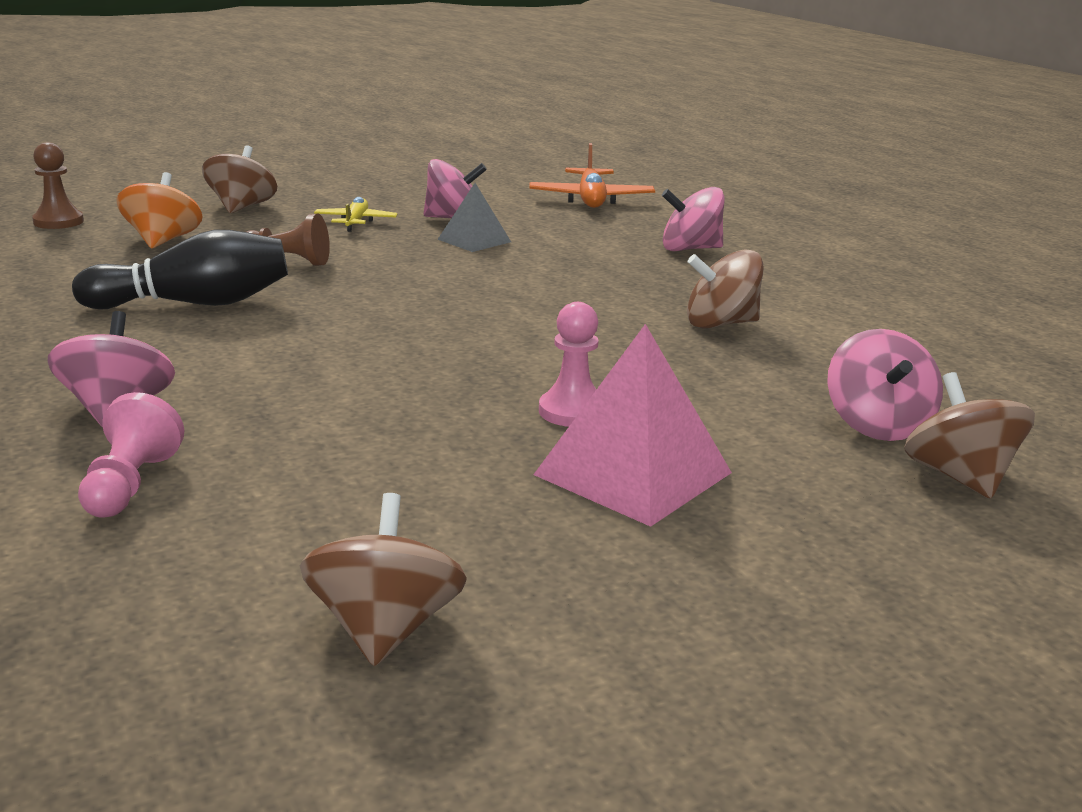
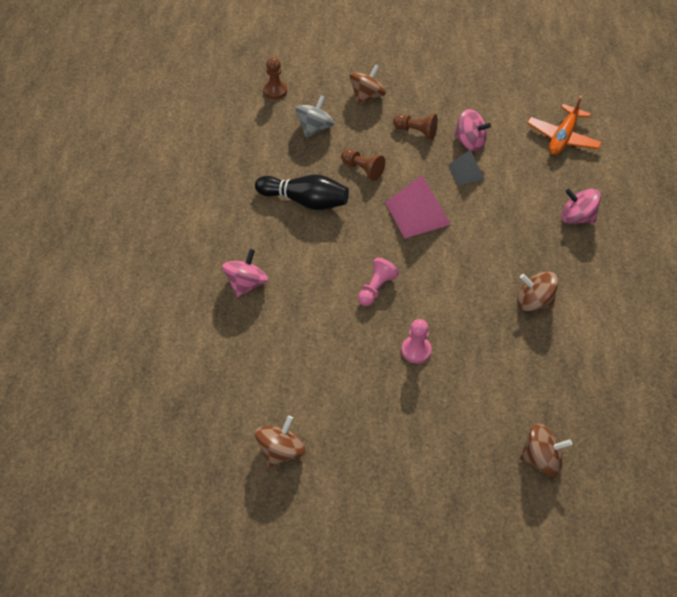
camera: 30 degrees right, 30 degrees up
(130, 485) = (234, 337): pink pawn -> pink pawn (376, 288)
(163, 241) = (315, 128): orange spinning top -> grey spinning top
(355, 222) = (416, 131): yellow plane -> brown pawn
(632, 473) = (412, 402): pink pyramid -> pink pyramid (417, 213)
(877, 425) = (538, 411): pink spinning top -> none
(959, 477) = (541, 459): brown spinning top -> brown spinning top turned 75 degrees clockwise

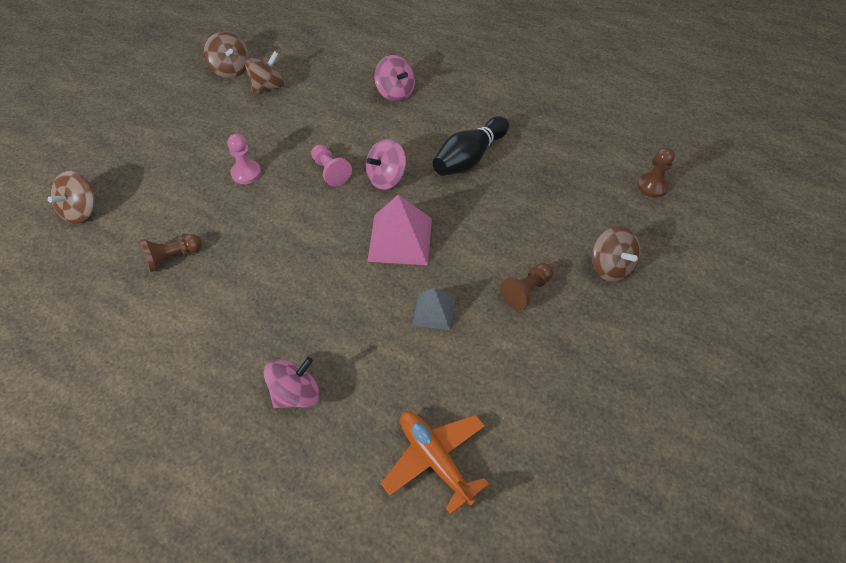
camera: 115 degrees right, 0 degrees up
(315, 128) = (574, 200): grey spinning top -> none
(363, 169) = (489, 218): brown pawn -> brown pawn (172, 257)
(470, 142) = (481, 340): pink spinning top -> pink spinning top (386, 178)
(534, 302) = (223, 286): brown spinning top -> brown spinning top (268, 87)

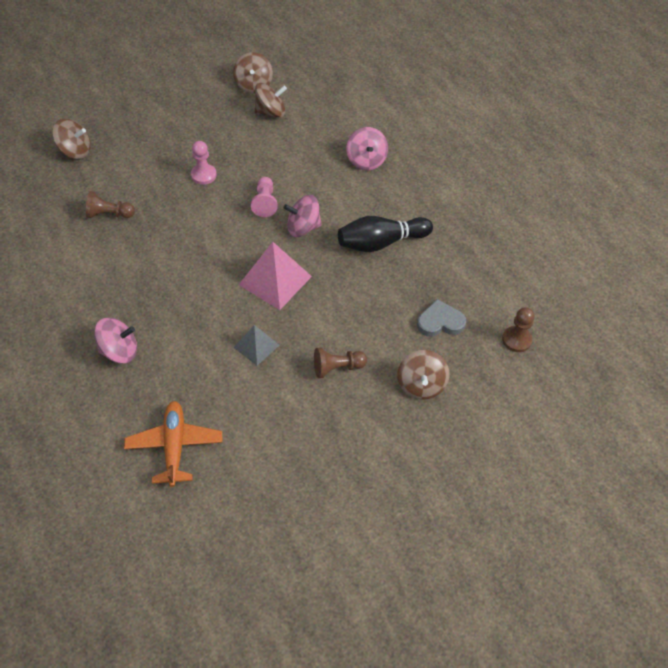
camera: 30 degrees right, 0 degrees up
(81, 211) = (75, 151): brown spinning top -> brown spinning top turned 135 degrees counterclockwise
(579, 202) = (440, 322): none -> grey heart

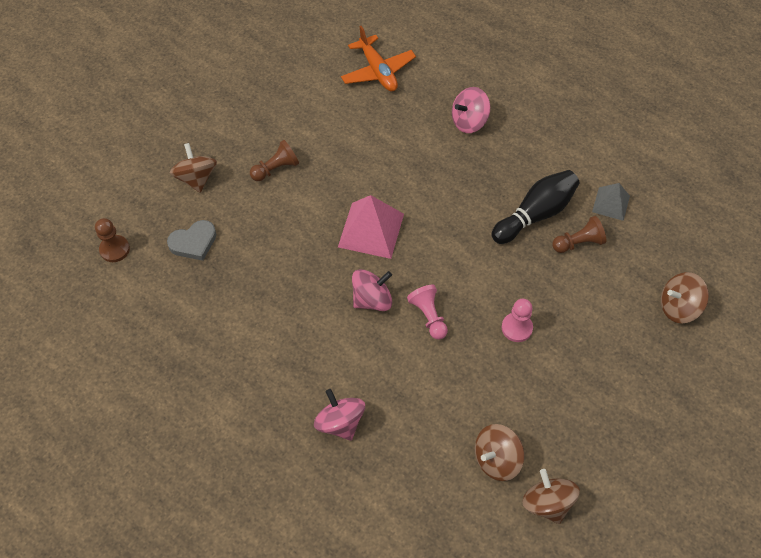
camera: 160 degrees right, 5 degrees up
(256, 346) = (356, 164): grey pyramid -> grey pyramid (611, 204)
(381, 243) = (281, 311): black bowling pin -> black bowling pin (535, 214)

